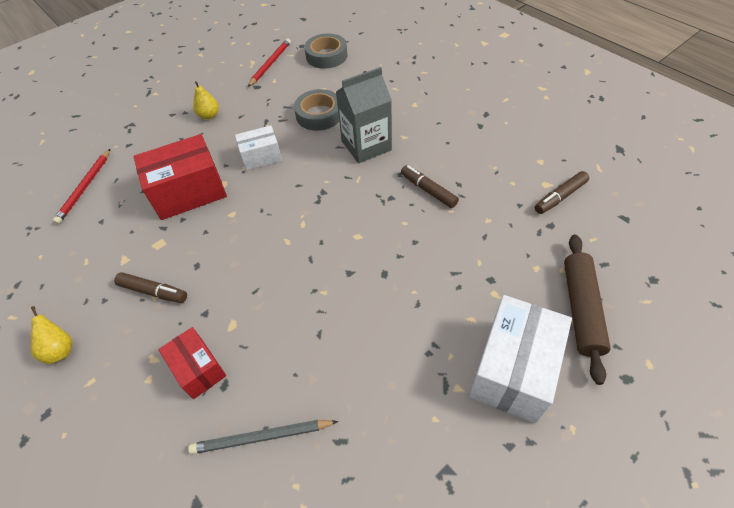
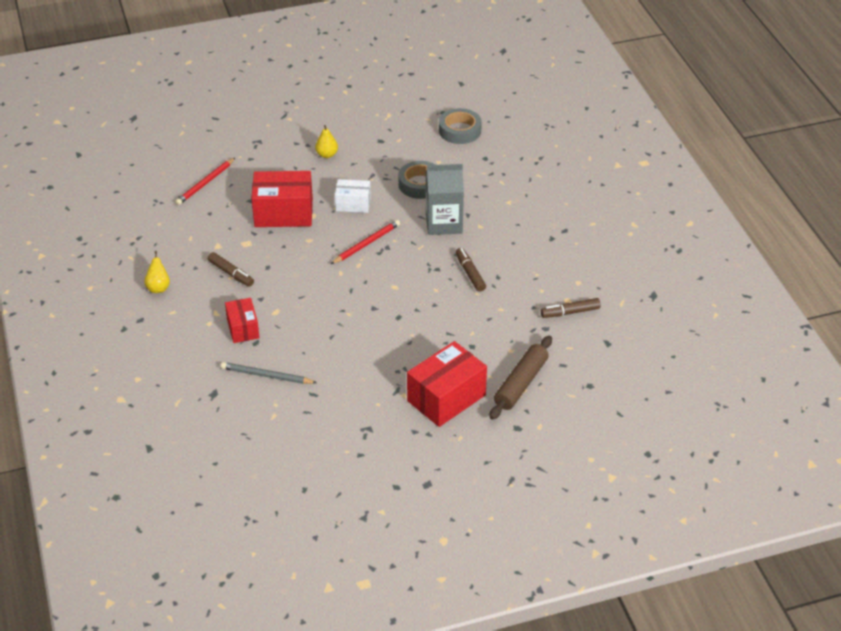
camera: 20 degrees right, 10 degrees down
(270, 64) = (404, 122): red pencil -> red pencil (366, 244)
(513, 369) = (446, 398): white box -> red box

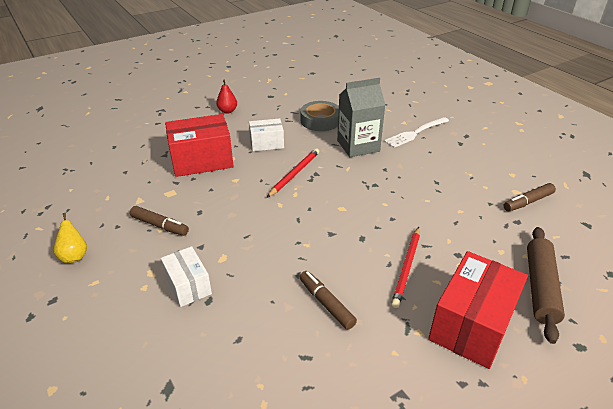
camera: 15 degrees left, 5 degrees down
(205, 183) = (116, 147): red pencil -> red pencil (407, 267)
(243, 328) = (188, 286): red box -> white box
(266, 376) = (235, 344): grey pencil -> none
(327, 155) = (227, 111): yellow pear -> red pear
(460, 130) = (332, 82): grey tape -> none
(470, 273) = (409, 183): brown marker -> brown marker (326, 304)
(512, 218) = (415, 133): none -> white fork

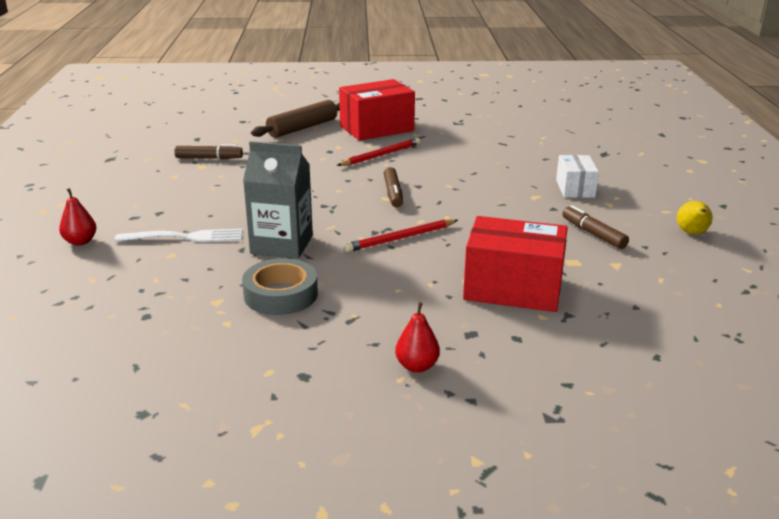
camera: 150 degrees left, 10 degrees down
(267, 143) = (400, 284): white box -> none
(326, 304) = (466, 156): brown marker -> brown marker (393, 193)
(459, 114) = (80, 241): none -> red pear

